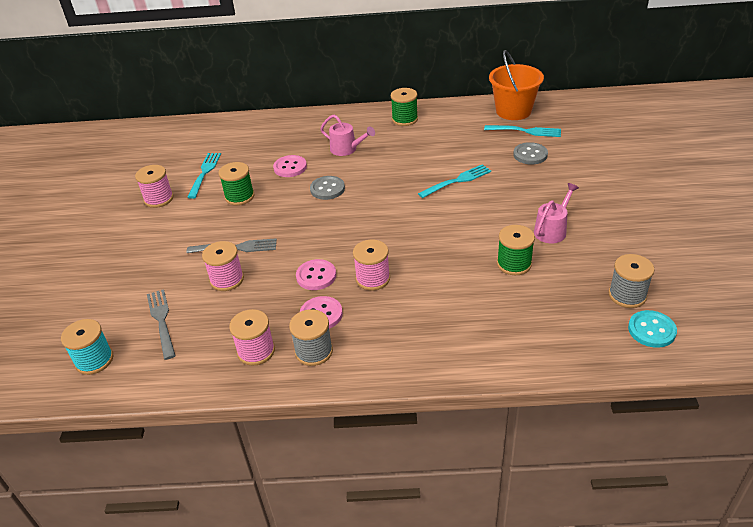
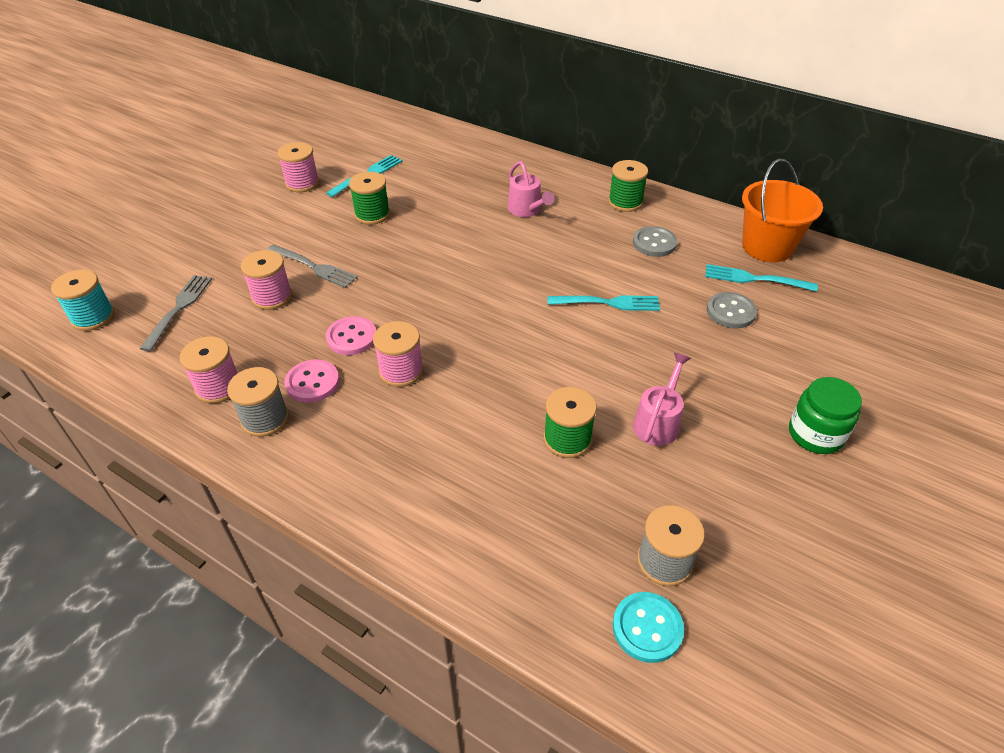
camera: 30 degrees right, 5 degrees up
(290, 167) = (450, 205): pink button -> none
(327, 189) = (461, 246): grey button -> grey button (654, 243)
(525, 131) = (755, 279): turquoise fork -> turquoise fork turned 150 degrees clockwise
(552, 230) = (658, 422): pink watering can -> pink watering can turned 45 degrees counterclockwise
(635, 196) = (815, 434): none -> green jar

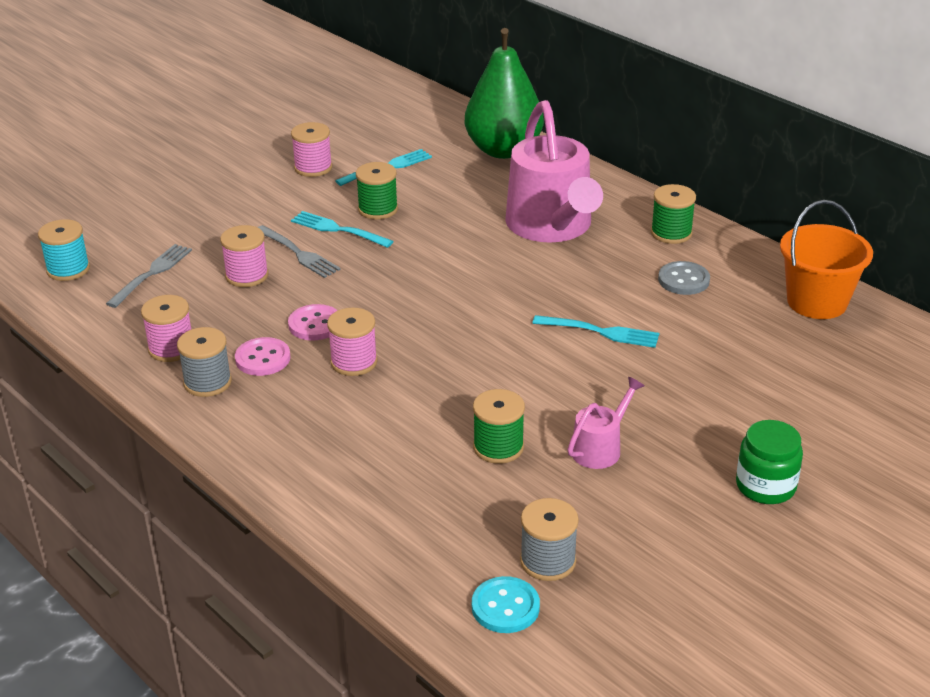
camera: 15 degrees right, 10 degrees down
(460, 147) = (503, 150): none -> green pear
(527, 210) = (552, 227): pink watering can -> pink watering can, size x2.20
(730, 312) = (735, 360): grey button -> none
(755, 279) = (783, 332): turquoise fork -> turquoise fork (339, 230)

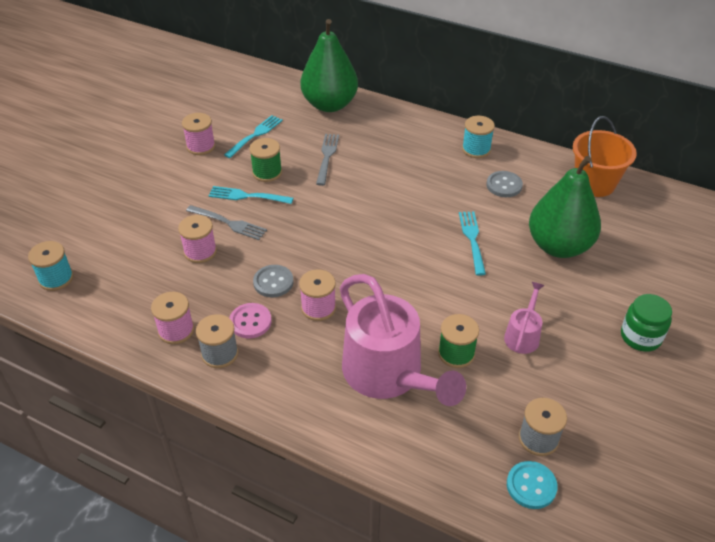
camera: 20 degrees left, 10 degrees up
(151, 274) = (125, 267): grey fork -> grey fork (327, 157)
(315, 324) = (273, 282): pink button -> grey button
(552, 227) = (396, 161): pink watering can -> pink watering can (389, 375)
(600, 332) = (472, 240): turquoise fork -> turquoise fork turned 90 degrees counterclockwise
(671, 233) = (476, 149): green spool -> turquoise spool
(716, 362) = (559, 246): none -> green pear

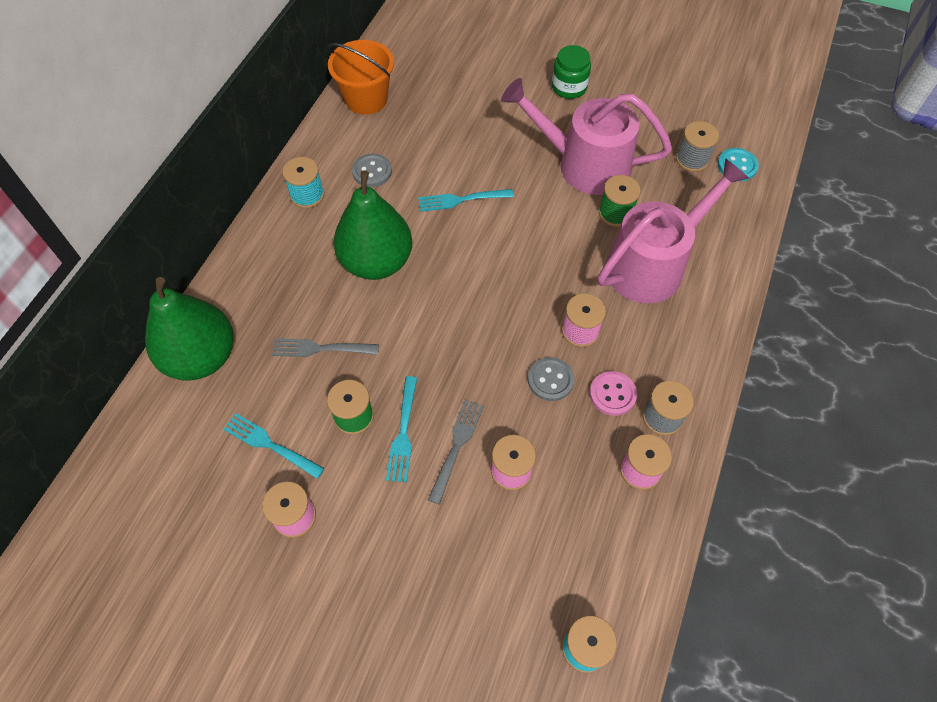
camera: 95 degrees left, 15 degrees up
(523, 335) = (583, 164): pink watering can -> pink watering can, size x2.20
(559, 246) = (463, 132): green pear -> green pear (376, 262)

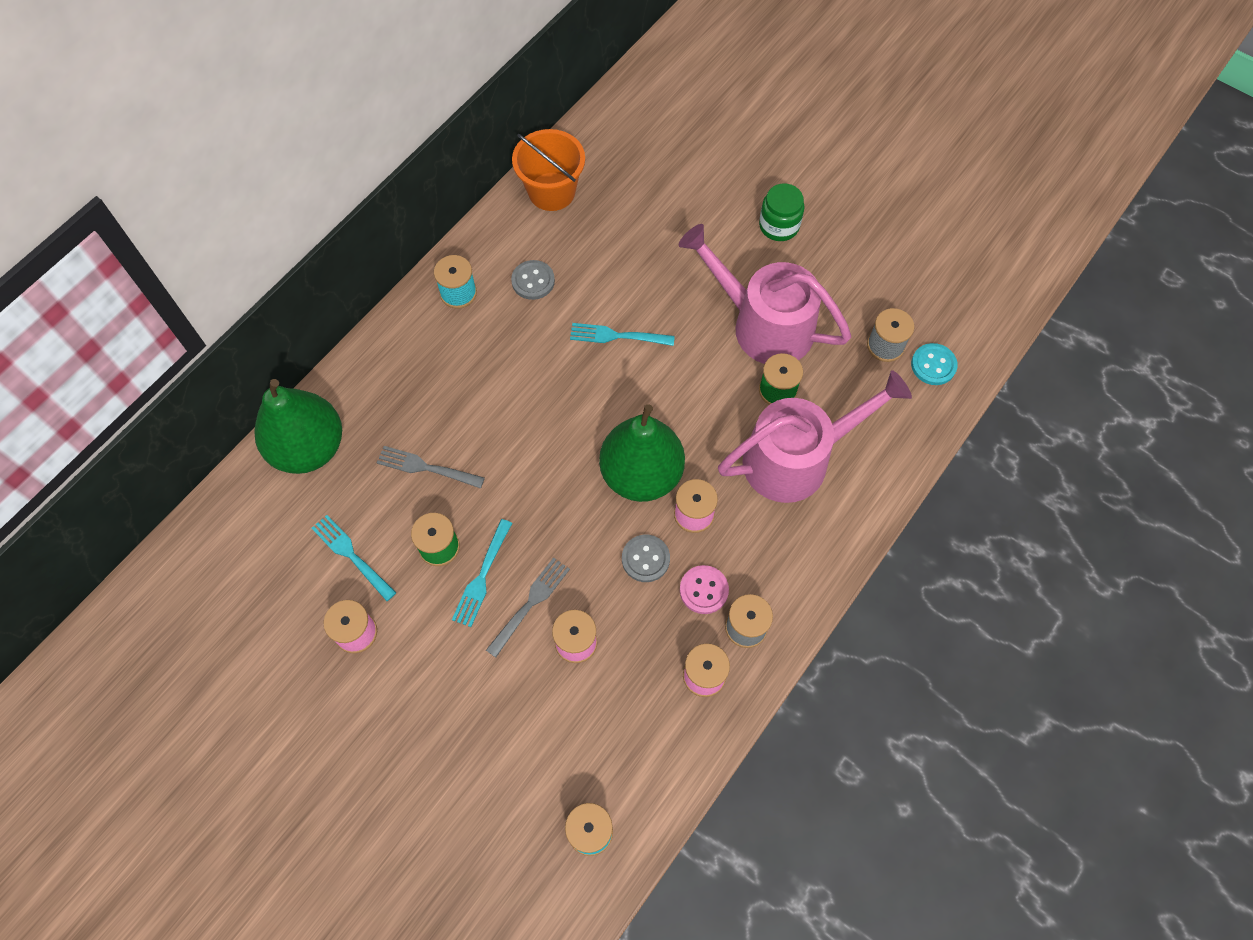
camera: 15 degrees right, 5 degrees up
(376, 262) = (508, 386): green pear -> green pear (641, 474)

